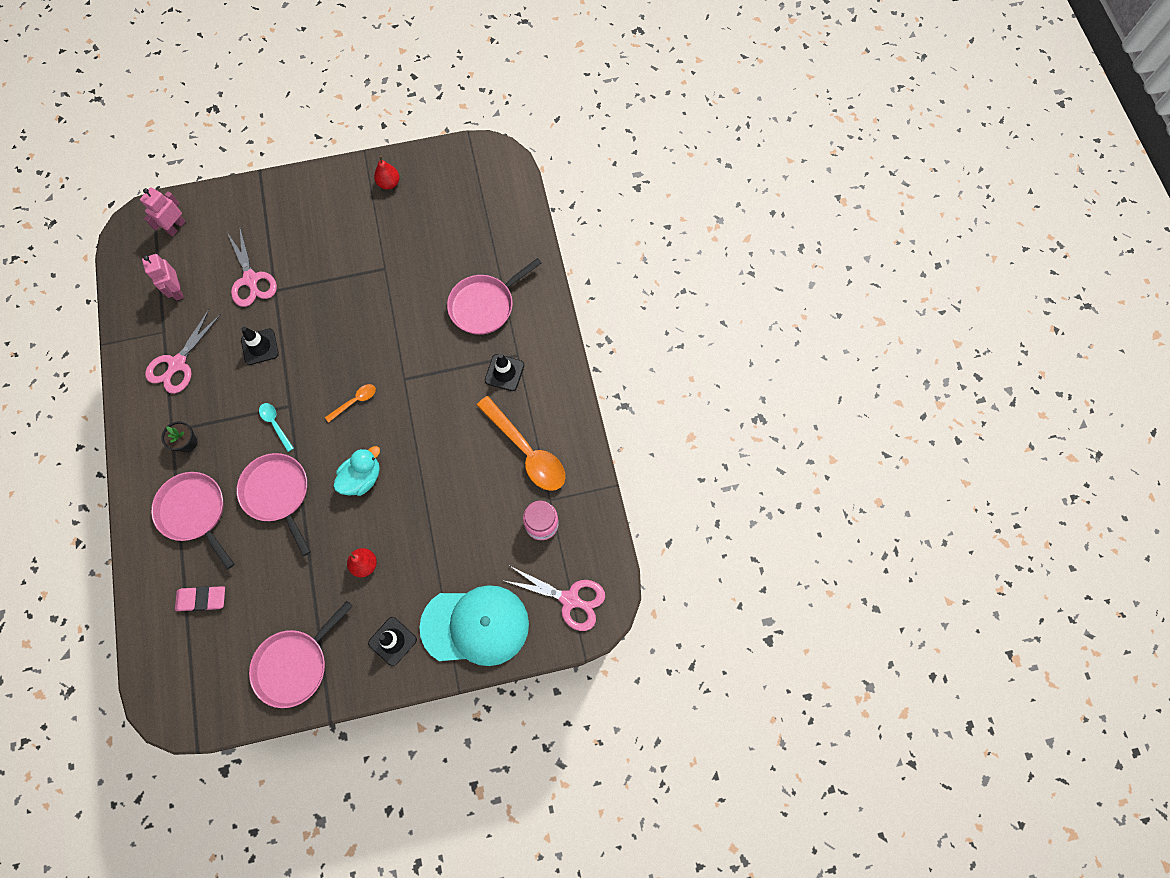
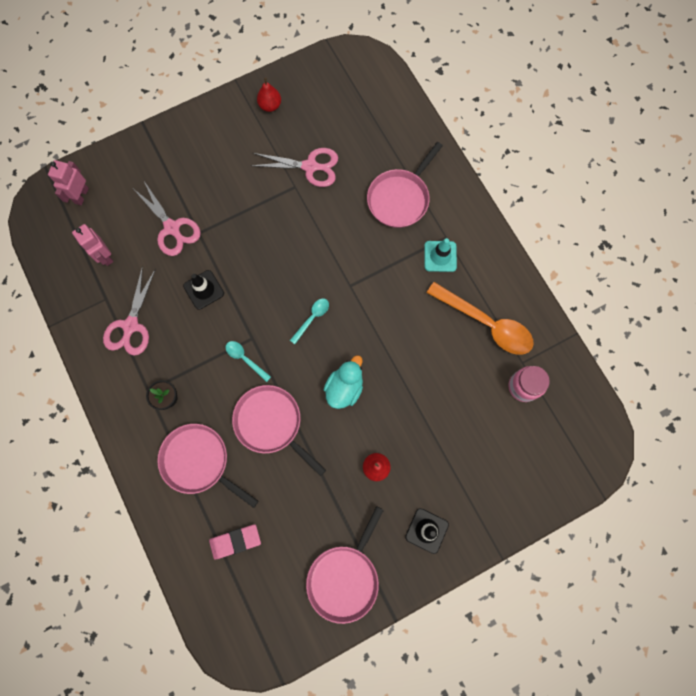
camera: 15 degrees left, 5 degrees up
(355, 401) = (312, 318): orange spoon -> turquoise spoon
(475, 625) = (496, 495): turquoise cap -> none
(504, 372) = (440, 256): black traffic cone -> turquoise traffic cone
(570, 599) = (572, 448): pink scissors -> pink scissors (310, 167)

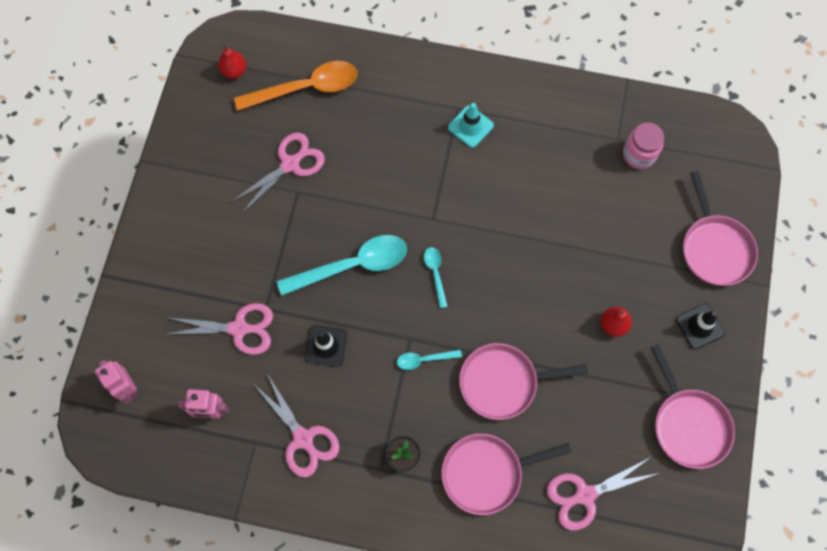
camera: 50 degrees left, 5 degrees down
(235, 541) = (585, 495): pink eraser -> pink scissors
(270, 105) = (197, 151): red pear -> red pear (234, 71)
(273, 262) = (353, 265): none -> turquoise spoon
(344, 388) = (522, 296): turquoise duck -> none
(400, 198) = (389, 116): pink pan -> pink pan (715, 248)
(486, 324) = (561, 139): orange spoon -> orange spoon (306, 88)

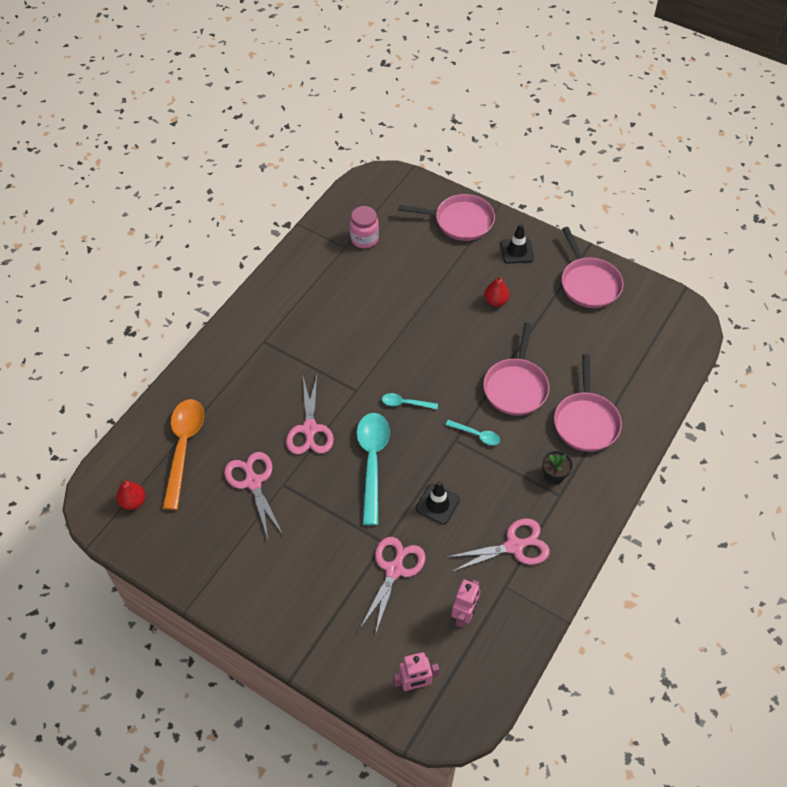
camera: 70 degrees left, 15 degrees down
(424, 359) = (477, 435): turquoise spoon -> turquoise spoon turned 75 degrees counterclockwise
(470, 126) = (285, 337): turquoise traffic cone -> none
(585, 495) = (622, 363): pink scissors -> pink scissors (310, 429)
(688, 425) = (588, 283): pink pan -> pink pan turned 75 degrees clockwise

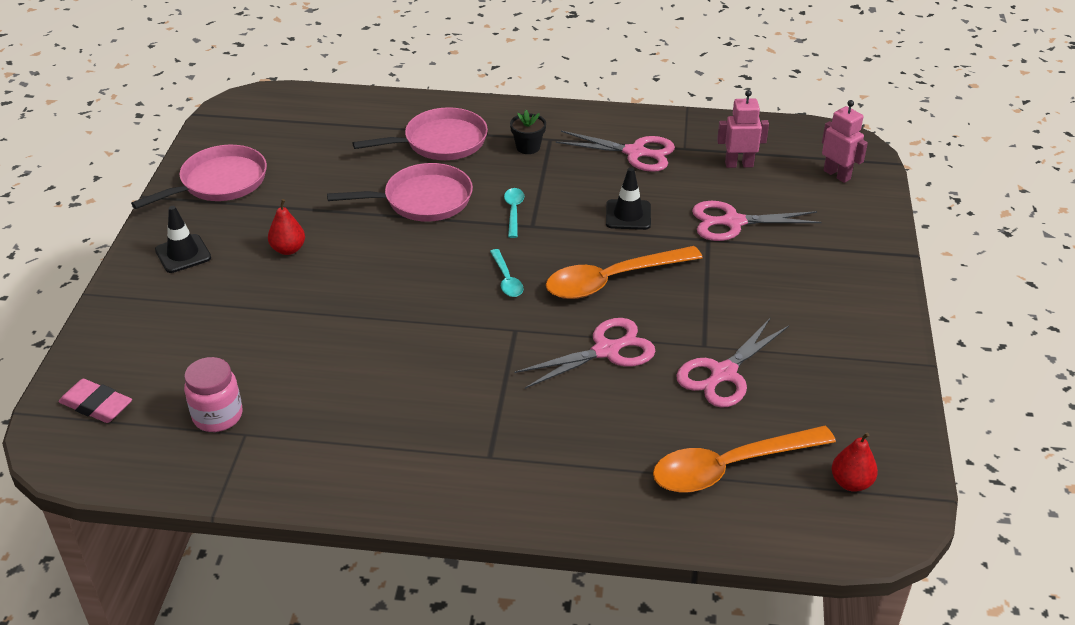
camera: 115 degrees left, 15 degrees down
(372, 461) = (611, 280): turquoise spoon -> orange spoon
(401, 195) = (96, 405): none -> pink eraser
(460, 221) = (139, 323): pink pan -> none
(514, 546) = (635, 153): pink scissors -> pink scissors turned 150 degrees clockwise

